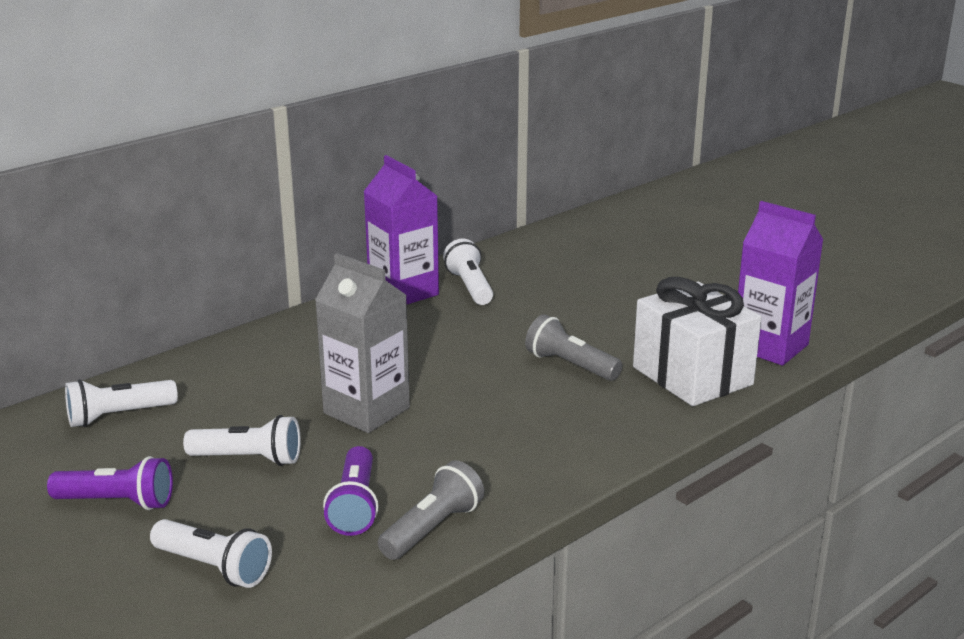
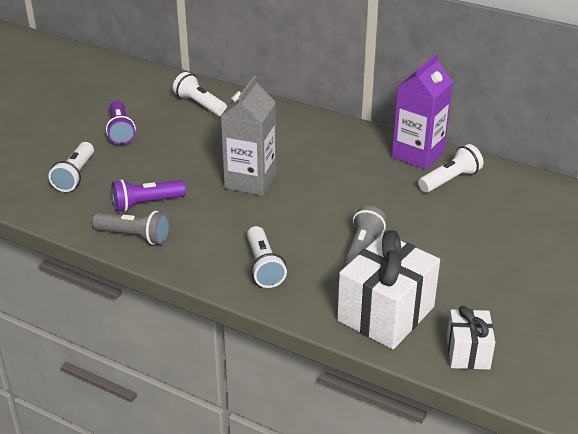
camera: 70 degrees right, 10 degrees up
(249, 459) = (177, 156): white flashlight -> white flashlight (263, 267)
(770, 346) = (468, 352): purple carton -> white gift

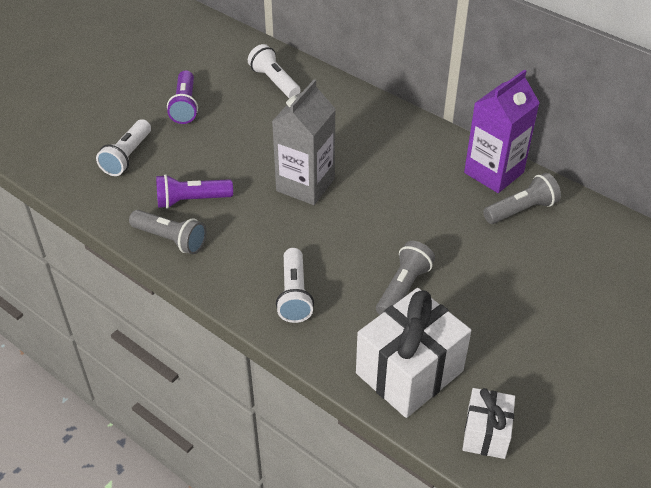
camera: 10 degrees right, 10 degrees up
(450, 180) = (521, 210): white flashlight -> grey flashlight

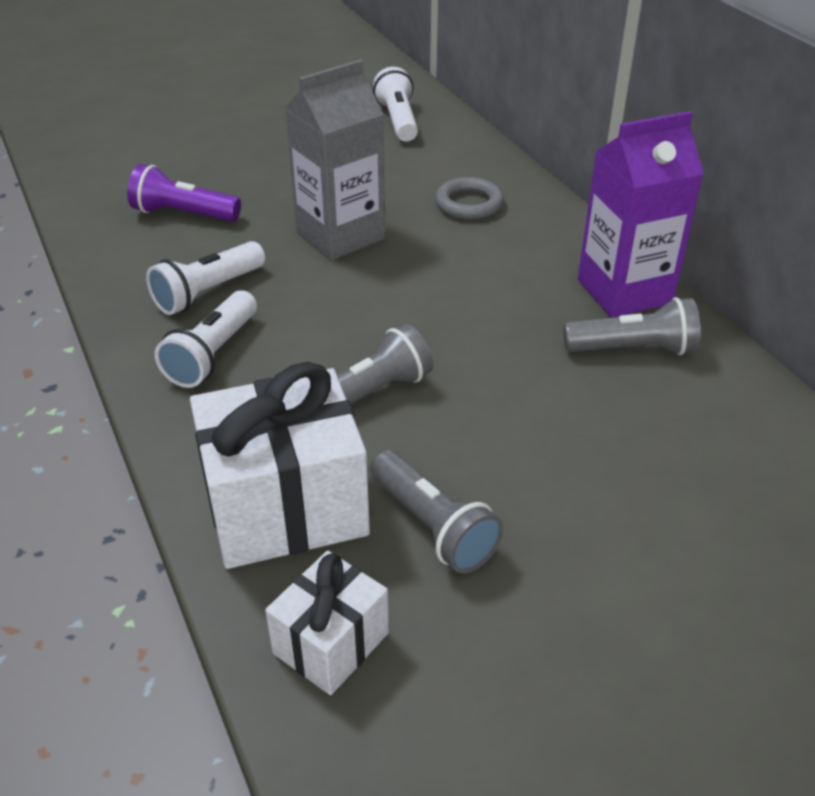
camera: 25 degrees right, 5 degrees down
(127, 156) = (153, 152): white flashlight -> white flashlight (207, 292)
(171, 239) = (119, 247): grey flashlight -> grey flashlight (433, 526)
(185, 106) = (267, 120): purple flashlight -> none
(366, 136) = (468, 204): none -> grey ring

